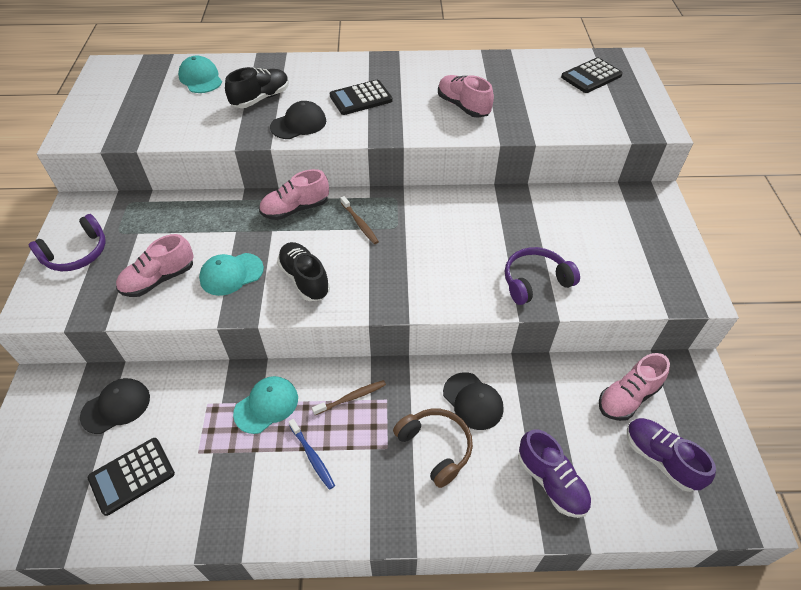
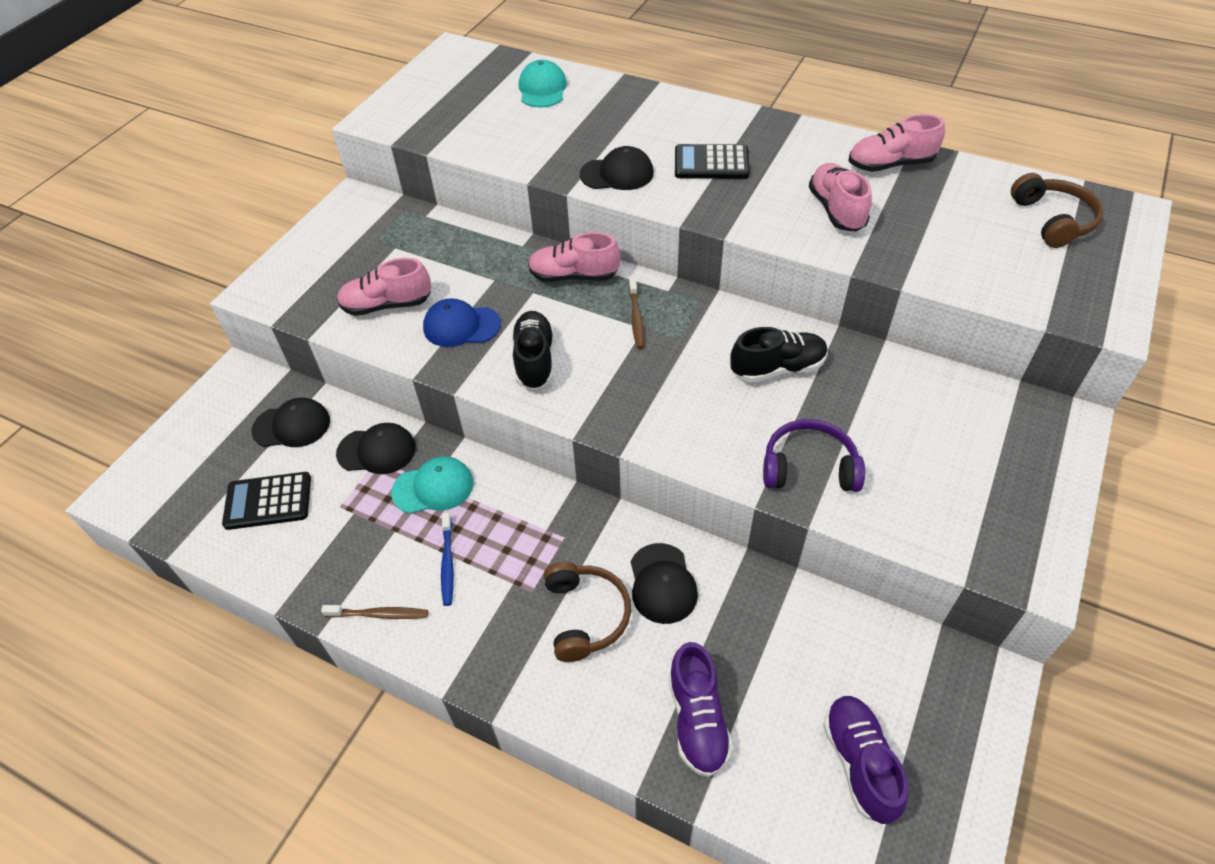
camera: 30 degrees right, 0 degrees up
(77, 253) = (326, 249): purple headphones -> none
(203, 396) = (377, 451): none -> black cap
(231, 274) = (461, 326): turquoise cap -> blue cap
(261, 98) = (593, 131): black shoe -> black shoe (777, 368)
(351, 397) = (526, 518): brown toothbrush -> brown toothbrush (379, 614)
(591, 76) = (1053, 220): black calculator -> brown headphones
(628, 397) = (867, 668): pink shoe -> pink shoe (890, 165)

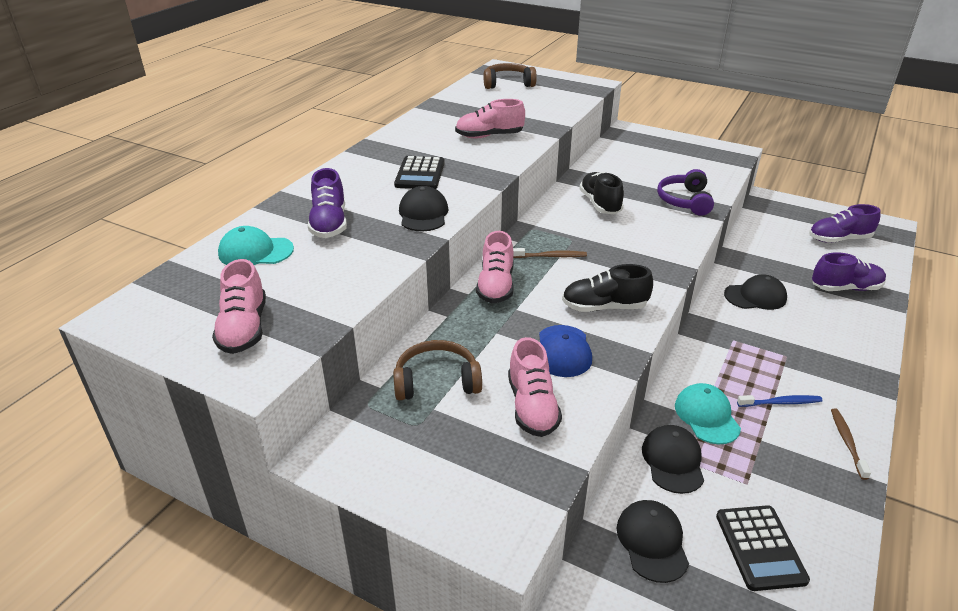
camera: 90 degrees left, 15 degrees down
(585, 616) = (795, 330): brown headphones -> brown headphones (437, 381)
(593, 119) = (329, 224): none -> purple shoe
(890, 165) = (441, 116): pink shoe -> pink shoe (244, 328)

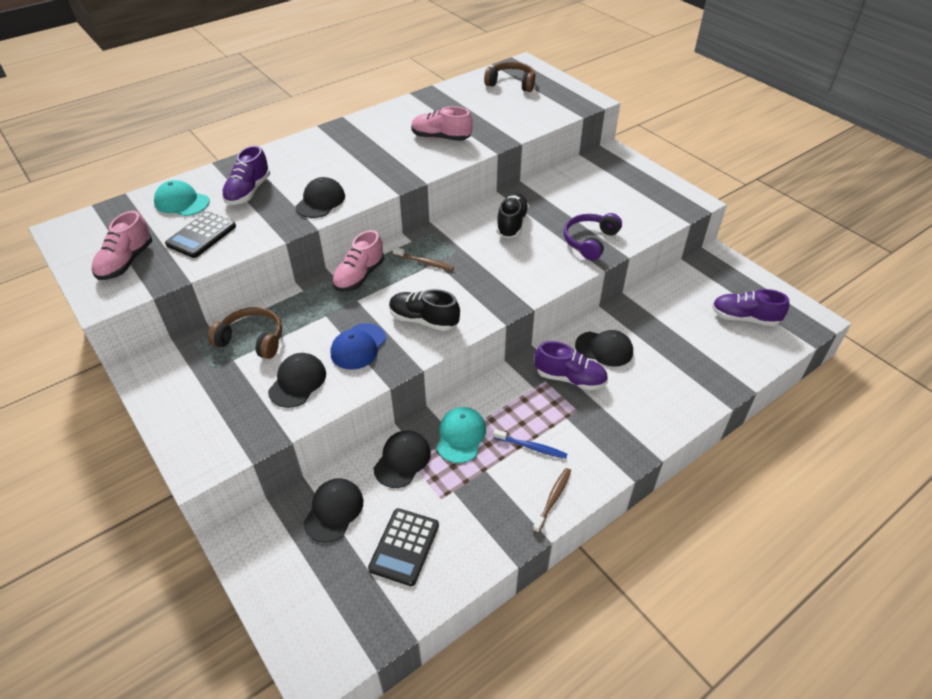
camera: 25 degrees right, 10 degrees up
(420, 174) = (352, 162): black calculator -> black calculator (201, 235)
(532, 406) = (297, 382): pink shoe -> black cap
(845, 288) = (697, 367): purple shoe -> purple shoe (570, 378)

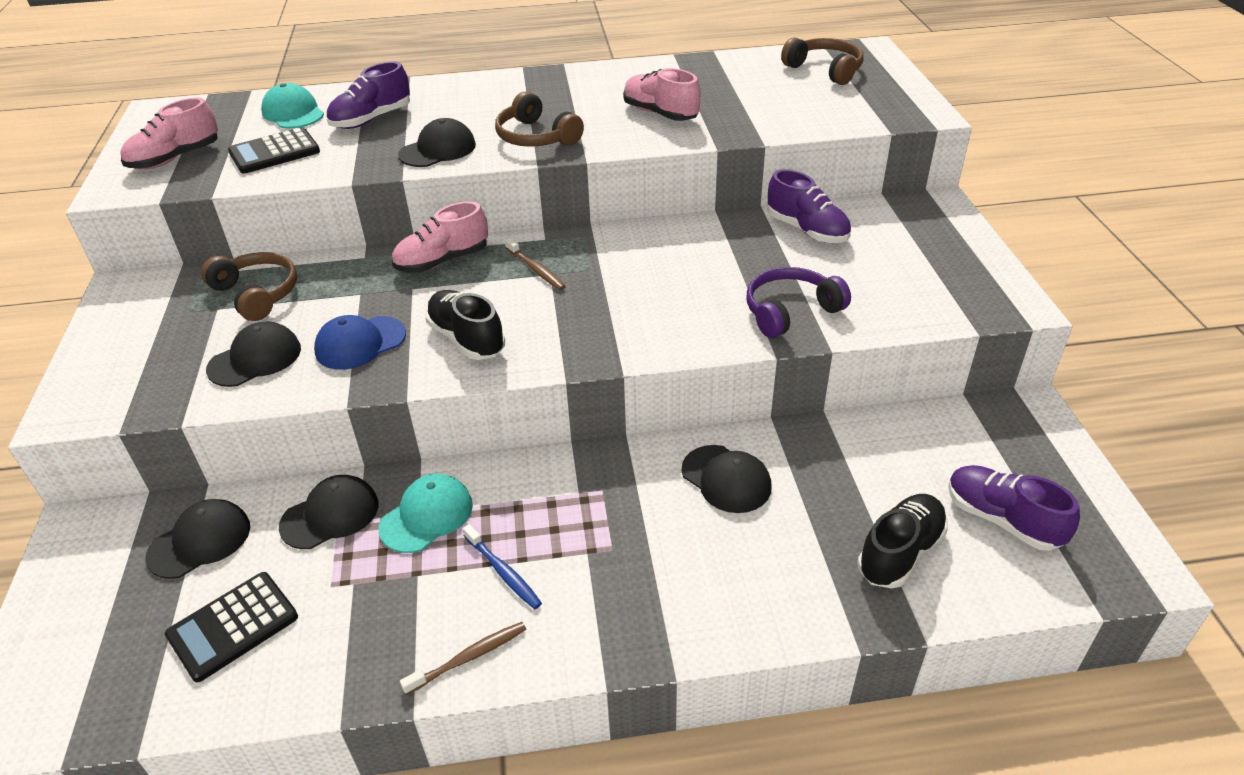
camera: 30 degrees right, 5 degrees down
(378, 174) = (536, 137): none -> brown headphones
(511, 224) = (696, 256): black shoe -> black shoe (900, 552)
(570, 378) = (639, 500): purple shoe -> purple shoe (807, 230)

